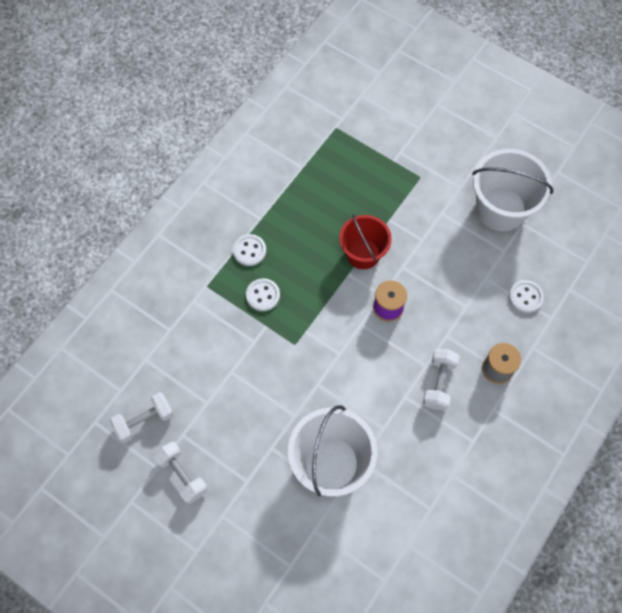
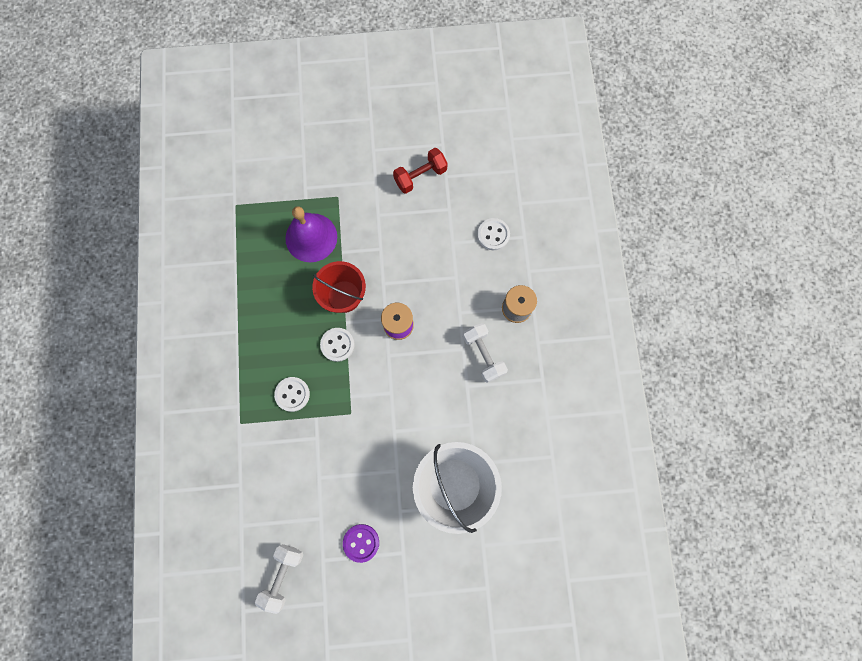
camera: 40 degrees left, 10 degrees up
(182, 475) = (350, 591): white dumbbell -> none
(222, 446) = (361, 542): none -> purple button
(249, 251) = (250, 366): white button -> white button (337, 345)
(374, 192) = (311, 237): none -> purple bell
(501, 209) = (420, 176): white bucket -> red dumbbell

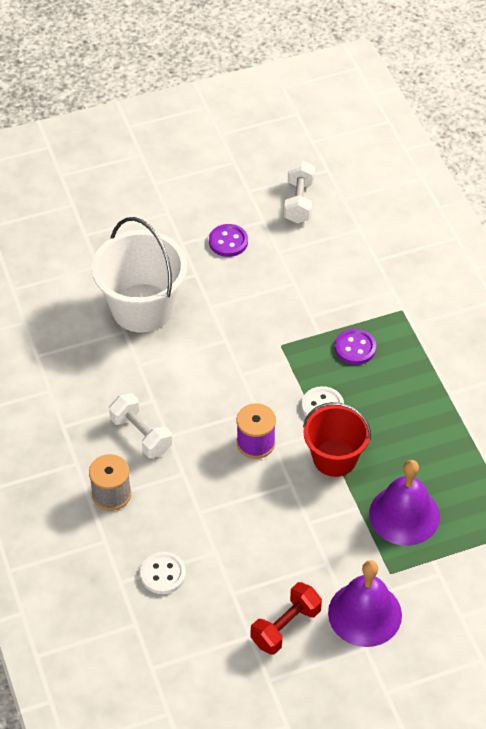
camera: 165 degrees right, 25 degrees down
(292, 394) = (355, 348): white button -> purple button
(365, 172) = (365, 613): none -> purple bell

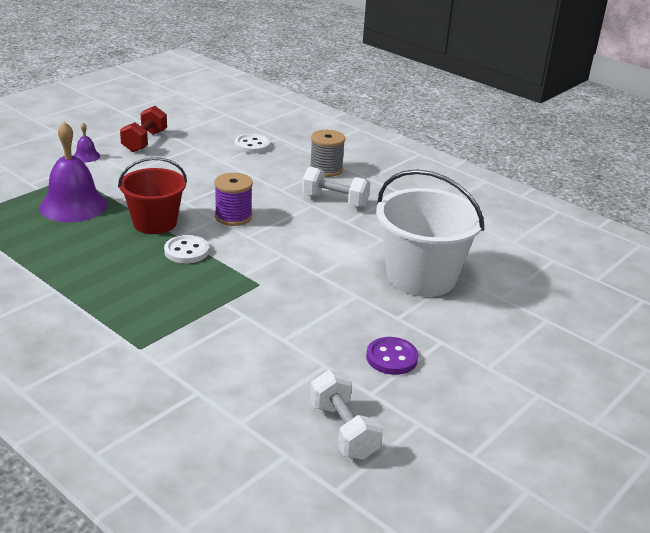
camera: 150 degrees right, 20 degrees down
(355, 348) = (178, 301): purple button -> none
(365, 613) = (86, 156): purple bell -> purple bell, size x0.45

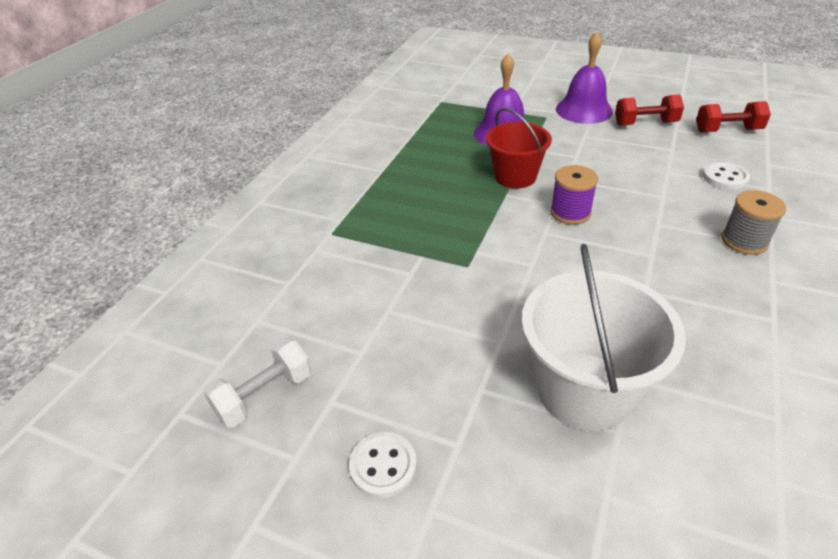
camera: 75 degrees right, 10 degrees up
(86, 156) = (584, 110): purple bell -> purple bell, size x2.24
(186, 251) = (486, 207): white button -> white button (383, 466)
(195, 119) = (727, 131): none -> red dumbbell
(335, 201) = (681, 268): white dumbbell -> none
(391, 358) = (400, 403): purple button -> none

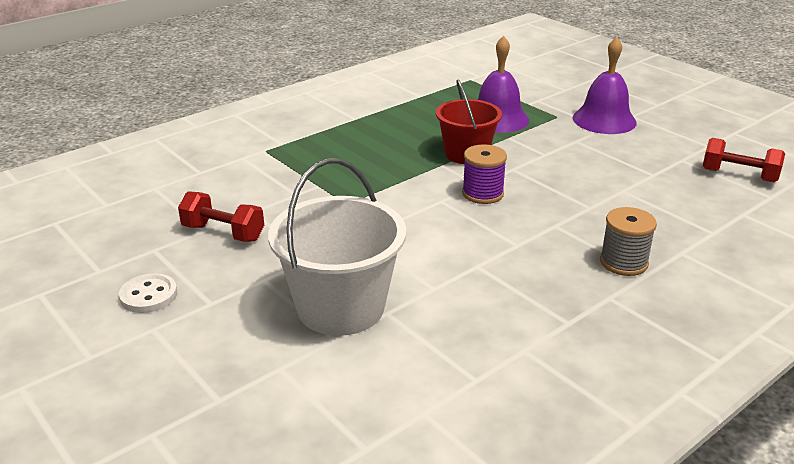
camera: 25 degrees right, 10 degrees down
(264, 395) = (115, 231): white dumbbell -> none
(645, 123) = (654, 147): red dumbbell -> red dumbbell (223, 233)
(725, 178) = (677, 211): white button -> none

